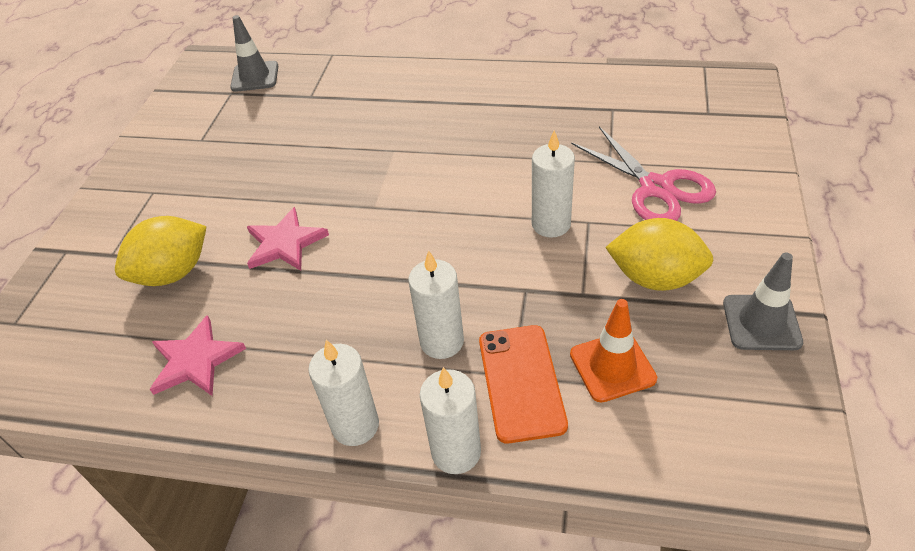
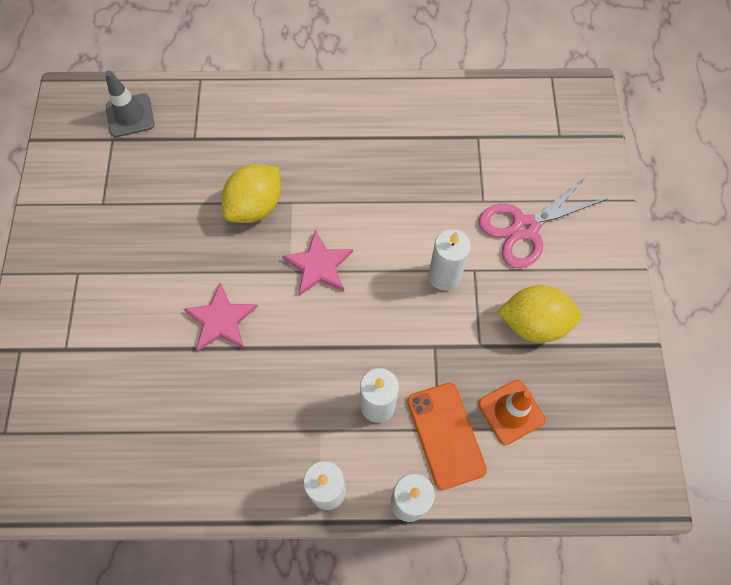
camera: 15 degrees left, 20 degrees up
(173, 273) = (130, 363): yellow lemon -> yellow lemon (255, 206)
(195, 360) = (181, 449): pink star -> pink star (318, 265)
(656, 188) = (525, 228): pink scissors -> pink scissors turned 105 degrees clockwise
(761, 322) = (615, 357): grey traffic cone -> none

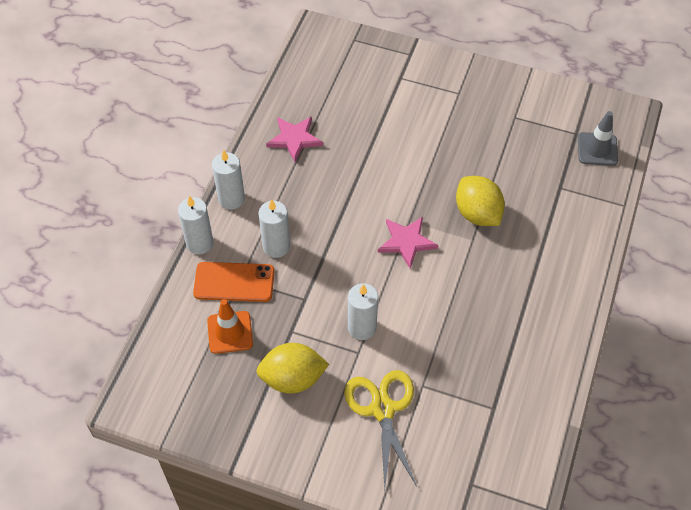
camera: 110 degrees right, 10 degrees down
(221, 320) = (385, 168): pink star -> pink star (294, 139)
(525, 228) = (383, 409): pink scissors -> yellow scissors
(533, 323) = (292, 378): yellow lemon -> yellow lemon turned 60 degrees clockwise

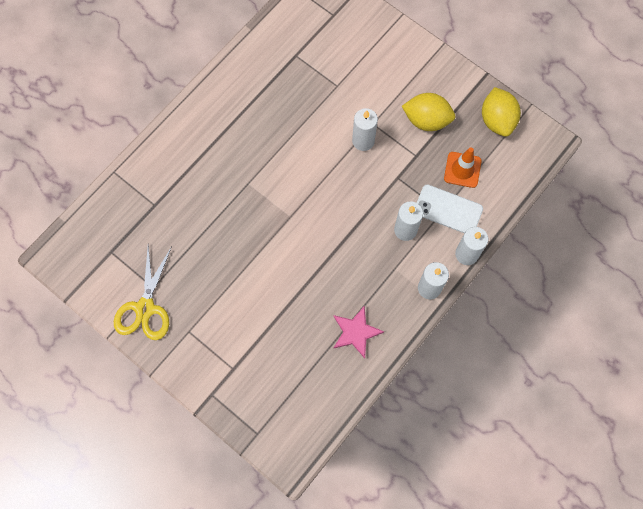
camera: 160 degrees left, 15 degrees up
(234, 282) = (448, 210): orange phone -> white phone
(383, 409) = (371, 79): yellow scissors -> yellow scissors (145, 308)
(406, 242) = (300, 198): pink star -> none
(477, 214) = (233, 204): yellow lemon -> yellow lemon (497, 120)
(597, 149) = (103, 230): grey traffic cone -> none

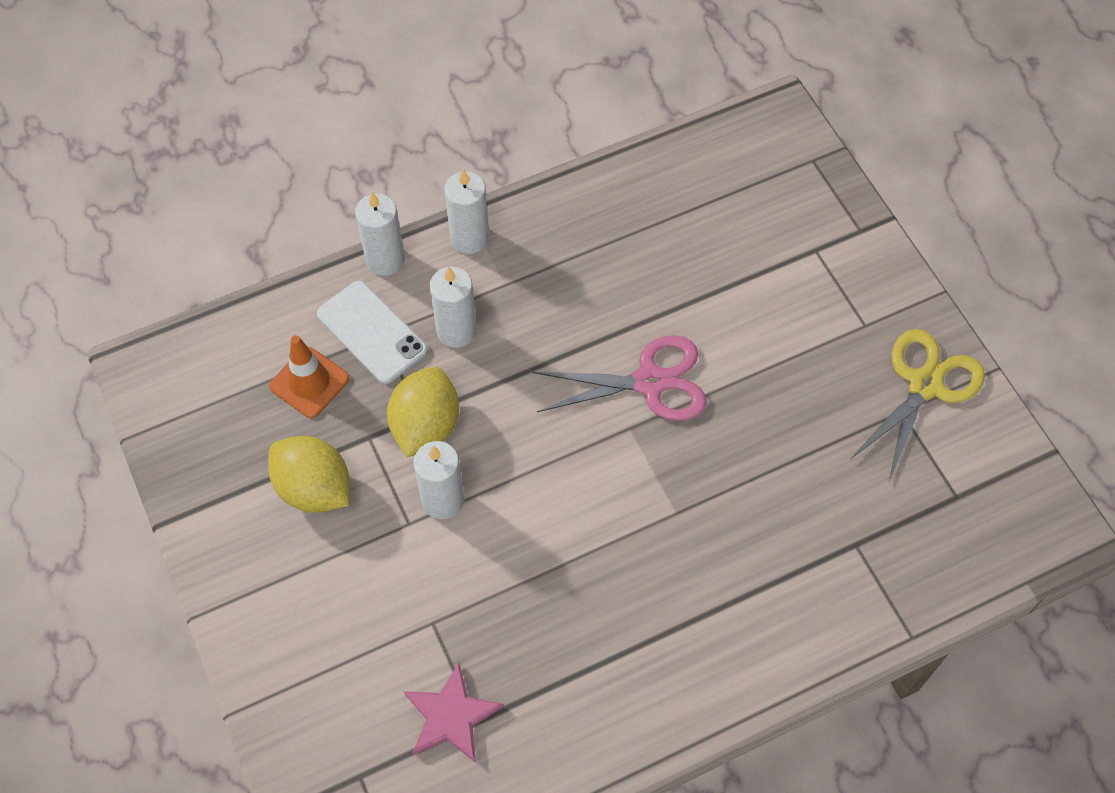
camera: 155 degrees left, 10 degrees down
(291, 245) = (650, 382): none -> pink scissors
(355, 332) = (611, 225): pink star -> pink star (451, 716)
(497, 120) = (198, 437): yellow lemon -> yellow lemon (425, 426)

